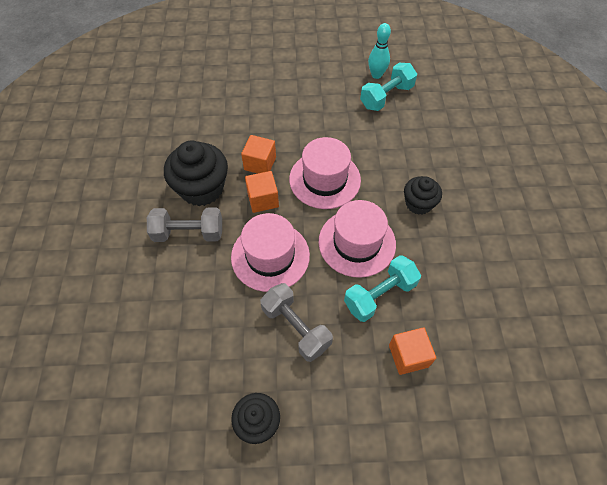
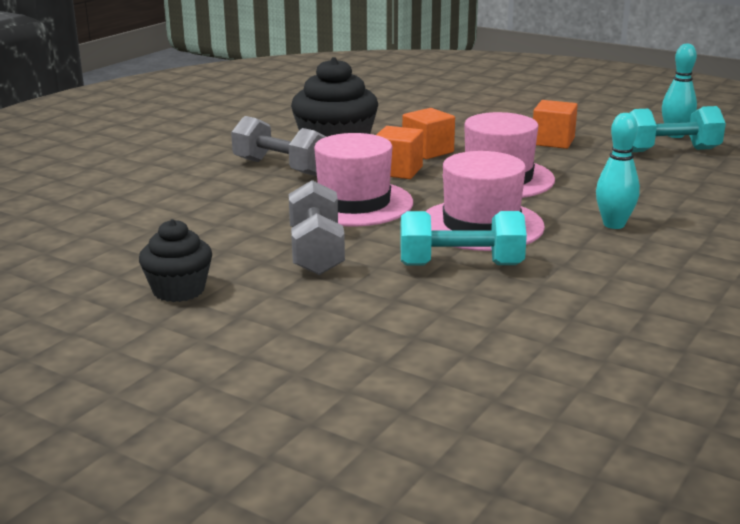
camera: 35 degrees right, 35 degrees down
(408, 356) = (438, 315): orange cube -> orange cube (553, 141)
(418, 204) = (614, 224): black cupcake -> turquoise bowling pin

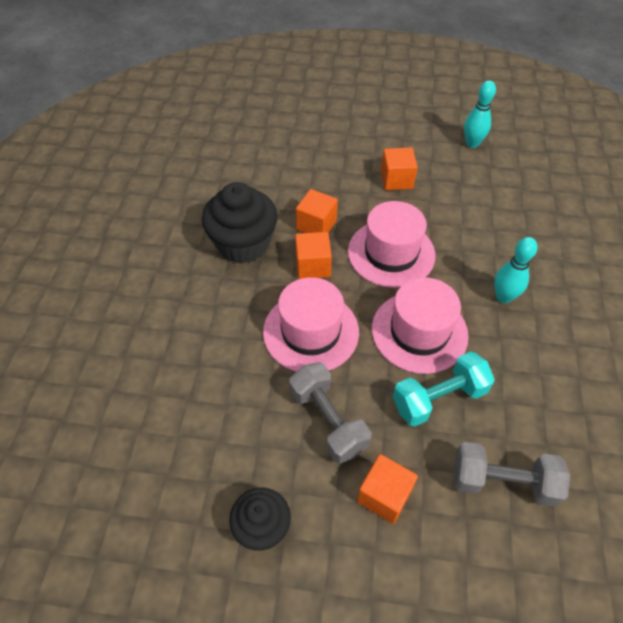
camera: 25 degrees left, 30 degrees up
(280, 167) = (219, 291): grey dumbbell -> grey dumbbell (502, 482)
(330, 303) = (384, 495): none -> orange cube
(670, 150) = (481, 169): turquoise dumbbell -> none

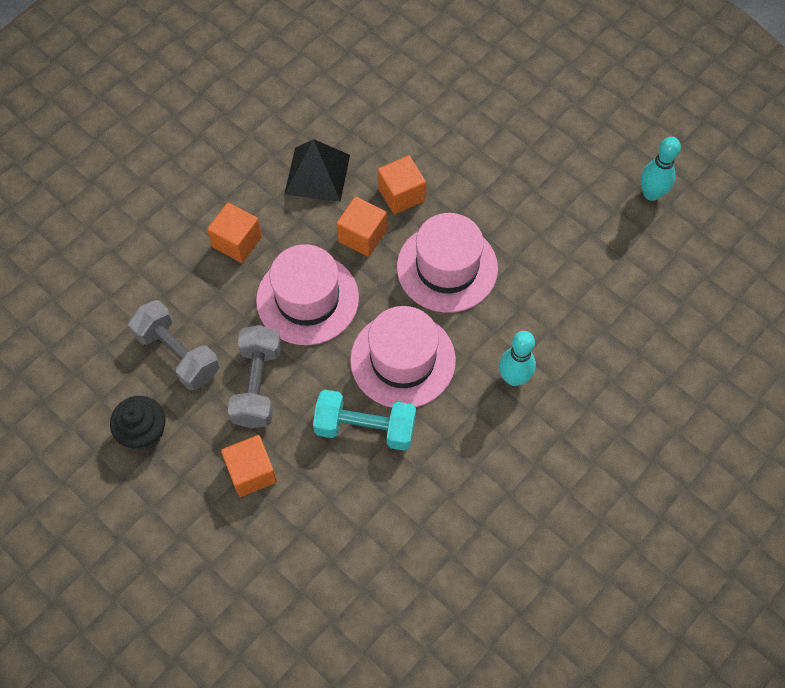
camera: 35 degrees right, 10 degrees up
(243, 243) = (317, 174): black cupcake -> black pyramid
(396, 180) = (526, 190): orange cube -> orange cube (237, 242)
(502, 482) = (354, 527): grey dumbbell -> grey dumbbell (178, 354)

